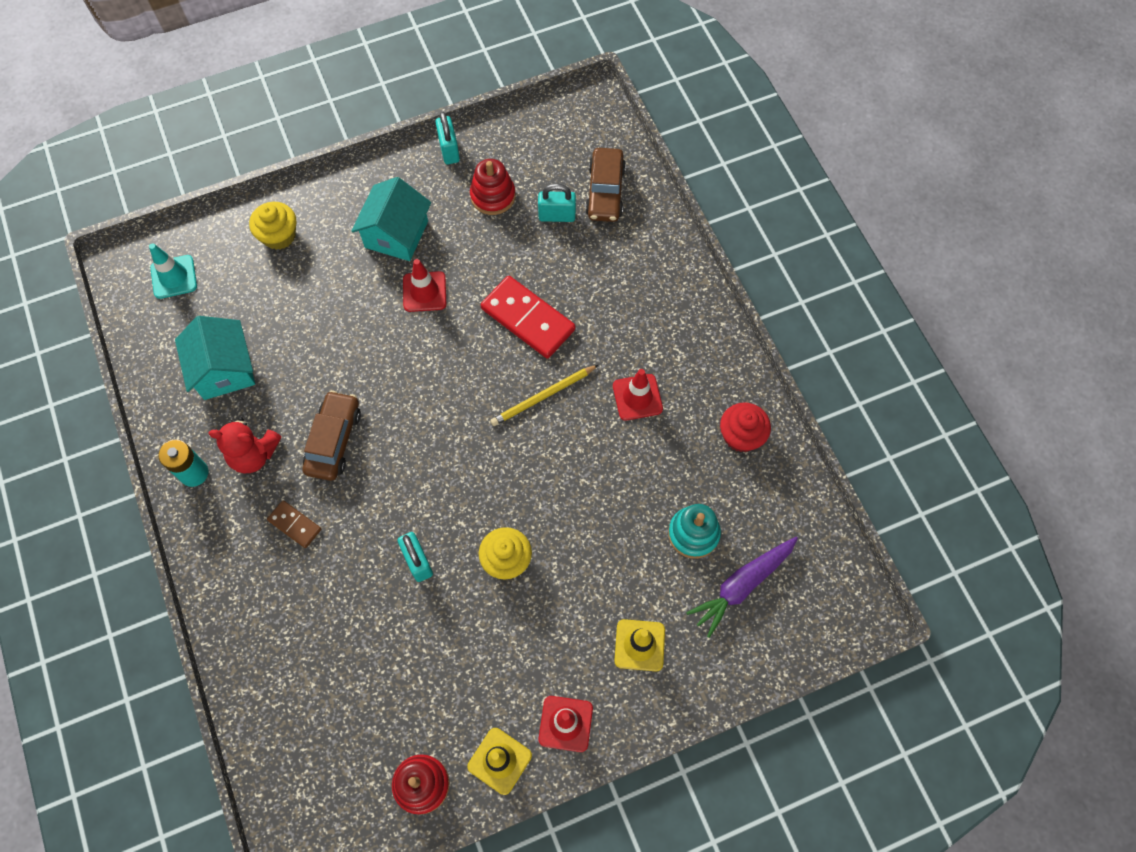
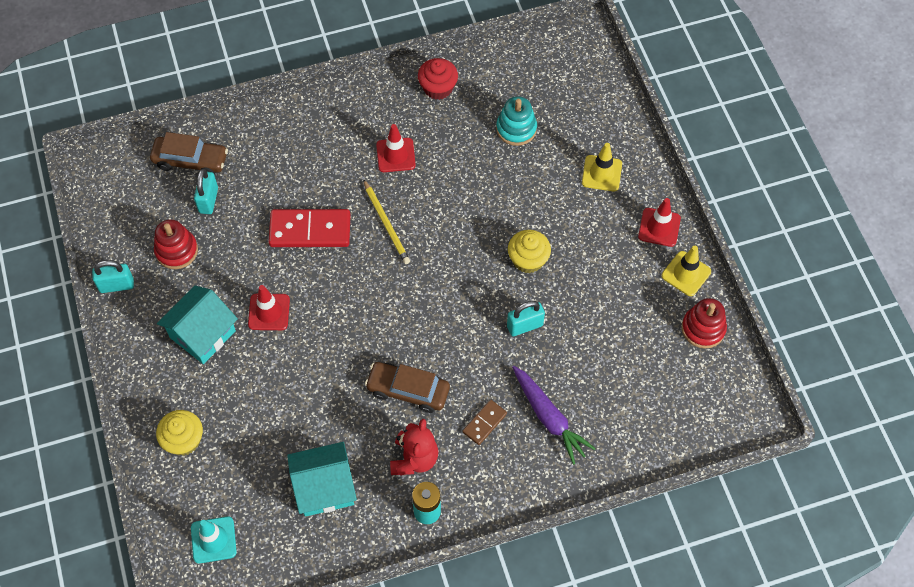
camera: 85 degrees left, 5 degrees down
(396, 234) = (202, 334): turquoise house -> turquoise house turned 75 degrees counterclockwise
(528, 319) = (310, 230): red domino -> red domino turned 45 degrees clockwise
(742, 585) = (559, 102): purple carrot -> purple carrot (549, 417)

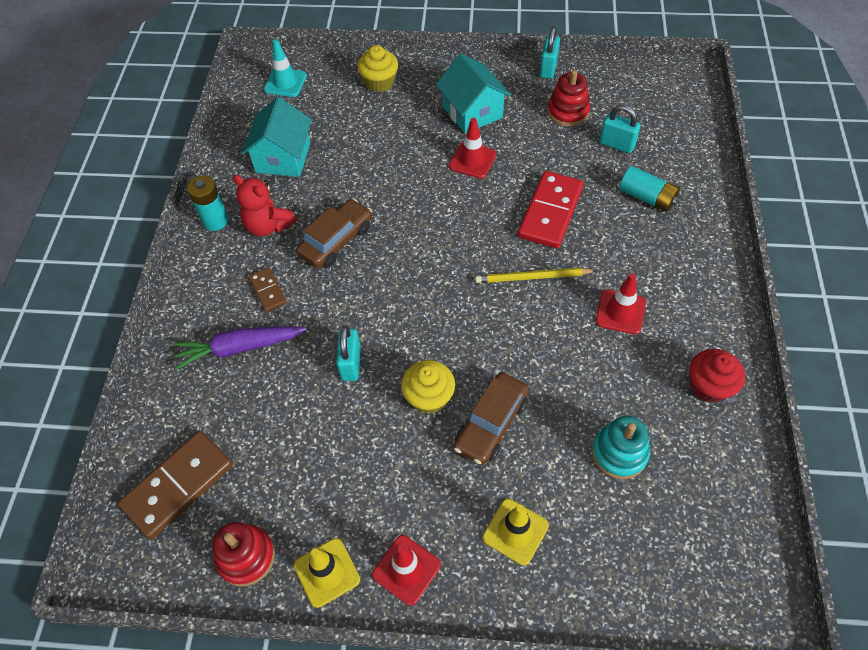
camera: 115 degrees right, 5 degrees down
(190, 161) = (669, 141): brown car -> brown car (491, 424)
(266, 163) = (647, 197): none -> turquoise battery
(680, 401) = (178, 485): none -> brown domino

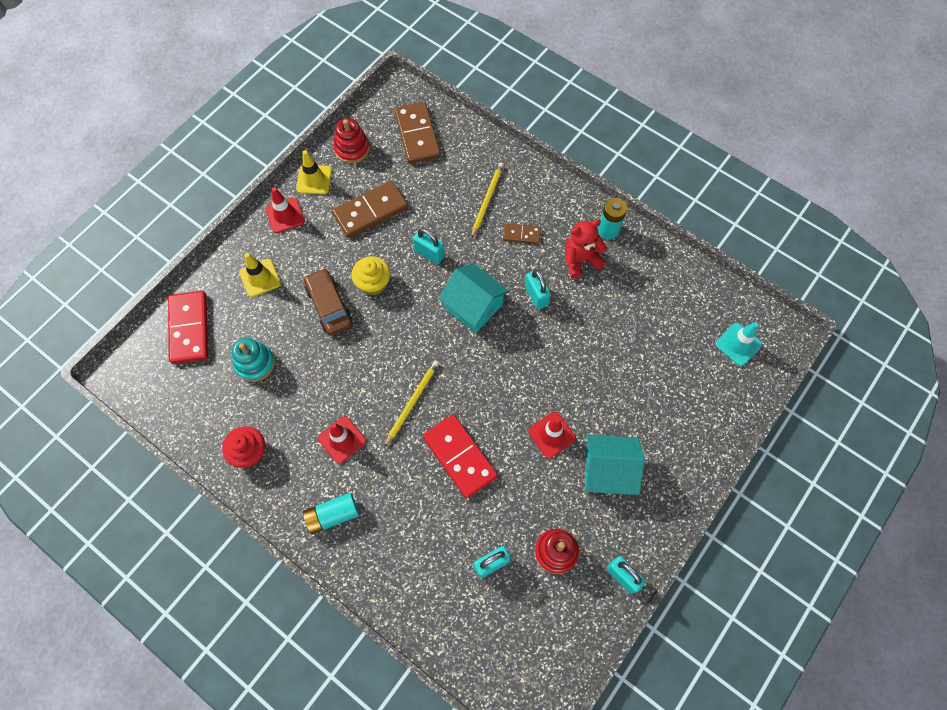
camera: 120 degrees right, 10 degrees up
(239, 348) = (487, 200): purple carrot -> yellow pencil
(283, 158) = (646, 301): turquoise house -> turquoise house (473, 306)
(332, 465) = (370, 211): none -> brown domino
(336, 241) = (536, 296): brown car -> turquoise padlock
(379, 82) = (693, 418): yellow cupcake -> none
(644, 567) = (189, 328): none -> red domino
(647, 197) = (421, 542): turquoise battery -> turquoise battery (332, 515)

